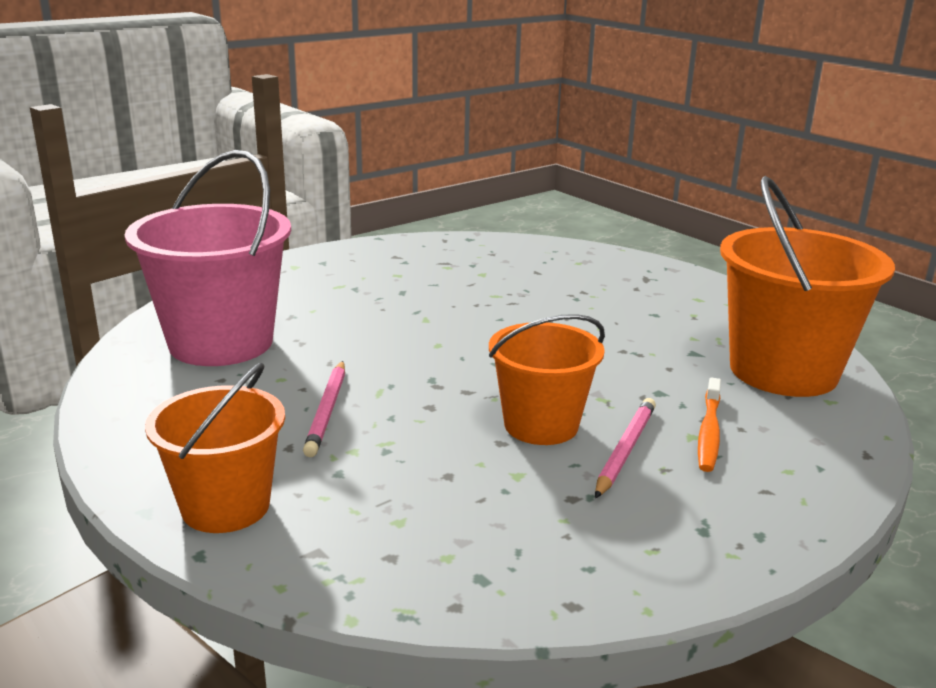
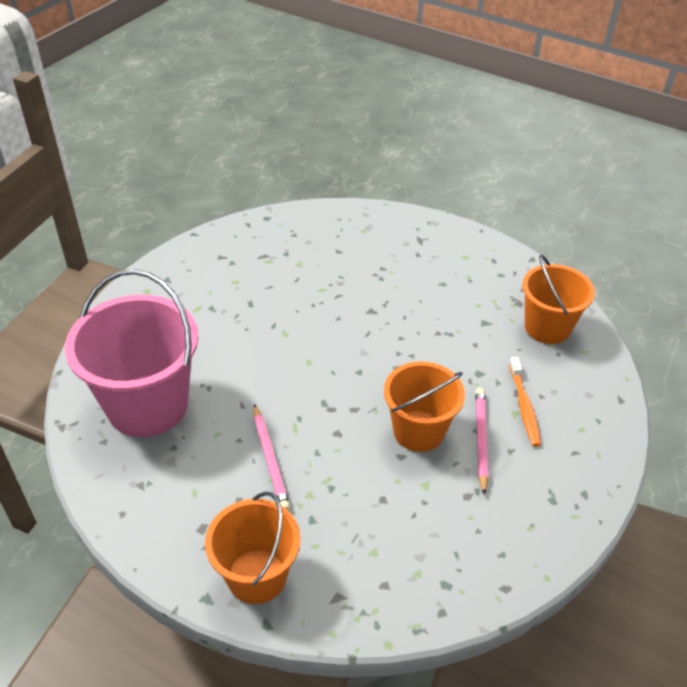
camera: 20 degrees left, 20 degrees up
(783, 371) = (547, 327): orange bucket -> orange bucket, size x0.63

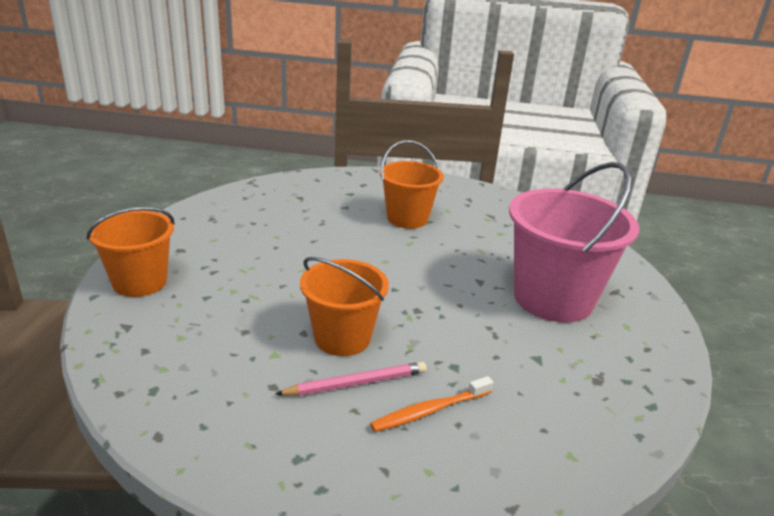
camera: 65 degrees right, 15 degrees down
(147, 405) = (287, 204): pink bucket -> pink bucket (553, 298)
(270, 459) = (262, 264): pink pencil -> none
(547, 327) = (580, 412): orange bucket -> orange bucket (407, 218)

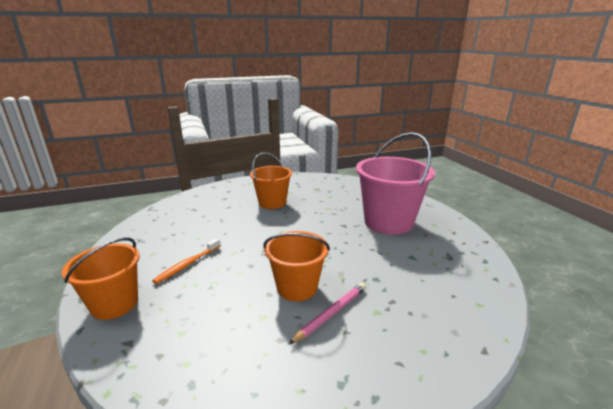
camera: 25 degrees left, 5 degrees down
(430, 410) = (388, 311): orange toothbrush -> orange toothbrush (187, 264)

